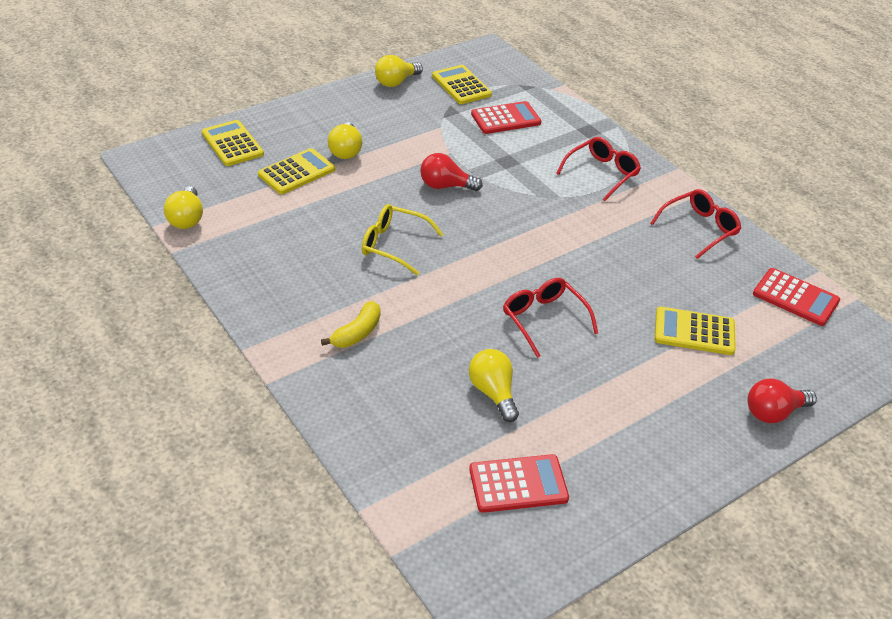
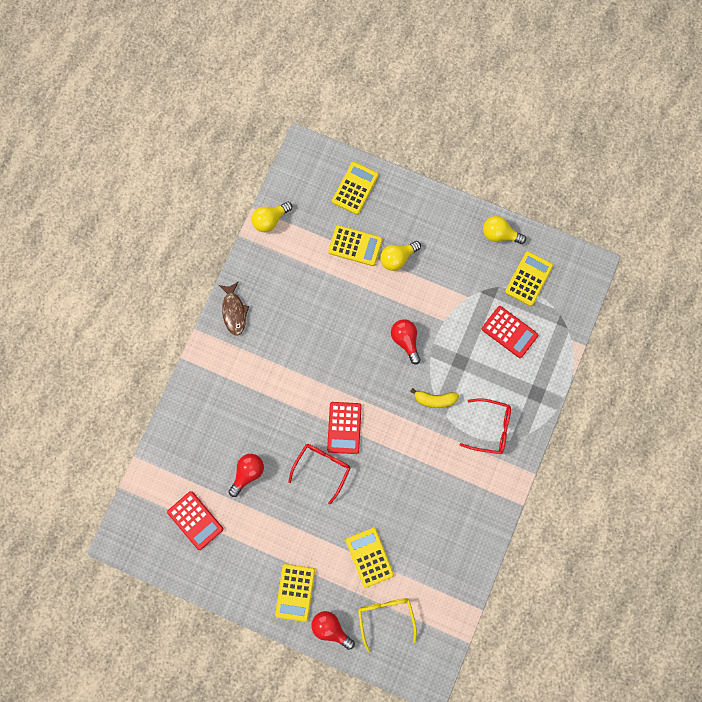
camera: 60 degrees right, 35 degrees up
(262, 301) = (234, 311): none -> brown fish
(357, 333) = (244, 376): yellow banana -> yellow banana (435, 399)
(394, 245) = (328, 348): yellow glasses -> yellow glasses (386, 617)
(493, 393) = (248, 473): yellow light bulb -> red light bulb
(699, 229) = (473, 517): red glasses -> none
(700, 425) = (295, 592): none -> yellow calculator
(795, 297) = (443, 604): red calculator -> red calculator (344, 428)

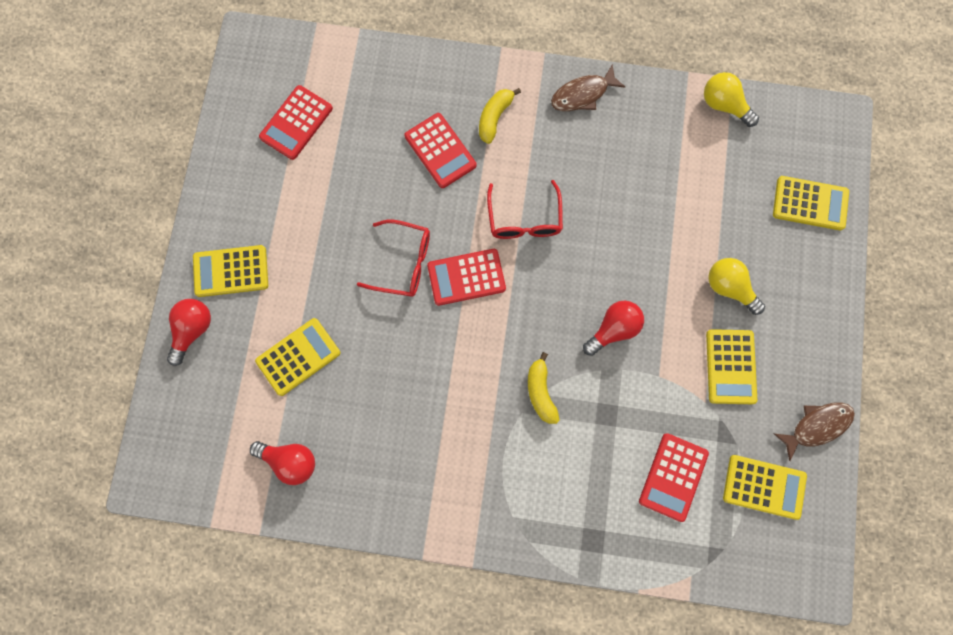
camera: 75 degrees right, 0 degrees up
(233, 377) = (494, 117): none -> yellow banana
(247, 422) = (440, 151): none -> red calculator
(248, 473) = (372, 170): red light bulb -> red light bulb (290, 460)
(355, 246) = (726, 225): yellow calculator -> yellow calculator (730, 366)
(386, 617) = (222, 400): yellow glasses -> none
(490, 428) = (522, 482): red glasses -> red glasses (524, 218)
(499, 234) = (816, 426): yellow light bulb -> brown fish

